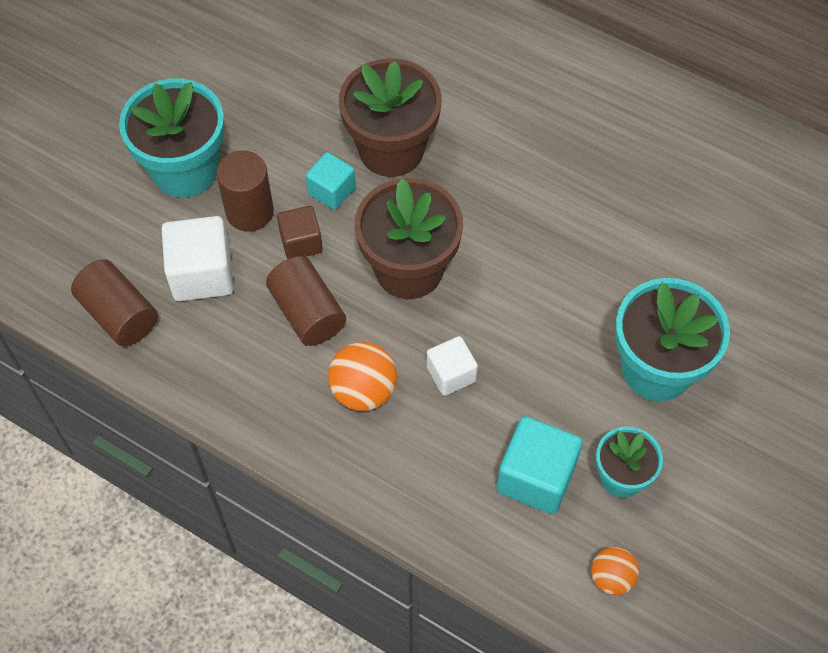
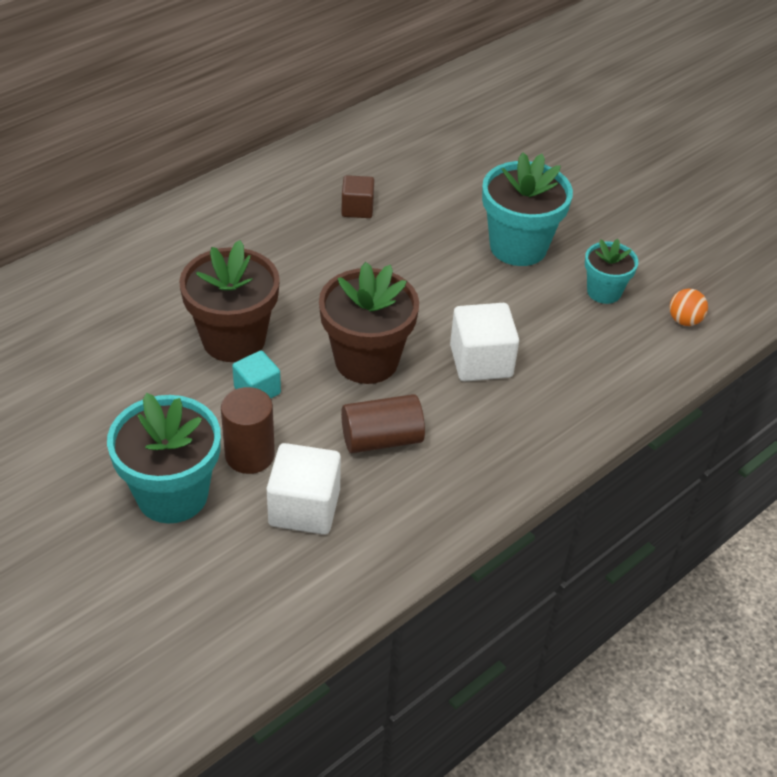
camera: 75 degrees left, 15 degrees down
(119, 314) = (322, 586): brown cylinder -> none
(301, 242) = (303, 425): brown cube -> brown cube (357, 209)
(363, 390) = (476, 420): orange ball -> none
(451, 374) = (481, 361): white cube -> white cube, size x1.61
(536, 477) = (590, 337): turquoise cube -> none

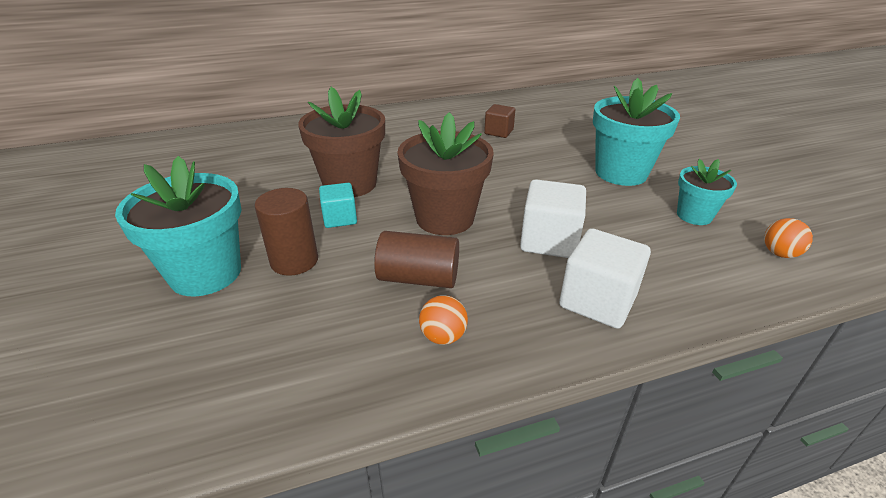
camera: 25 degrees right, 10 degrees down
(304, 508) = (305, 316): white cube -> white cube (597, 301)
(435, 490) = (443, 336): none -> orange ball

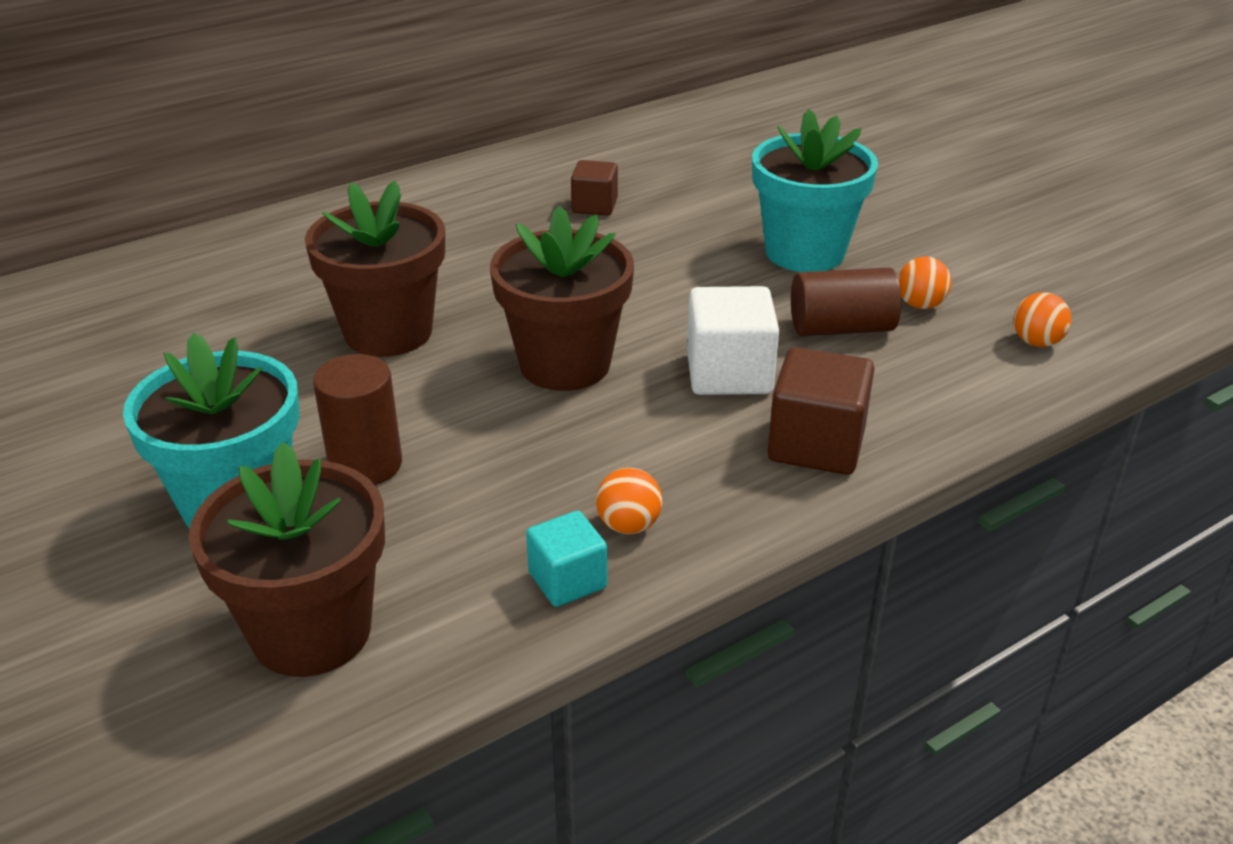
camera: 15 degrees left, 0 degrees up
(195, 372) = (311, 632): none -> brown flower pot
(340, 218) = (401, 390): turquoise cube -> turquoise cube (567, 580)
(418, 278) = (563, 457): brown cylinder -> brown cylinder (841, 328)
(597, 301) = (816, 445): white cube -> brown cube
(694, 215) = (920, 305): turquoise flower pot -> orange ball

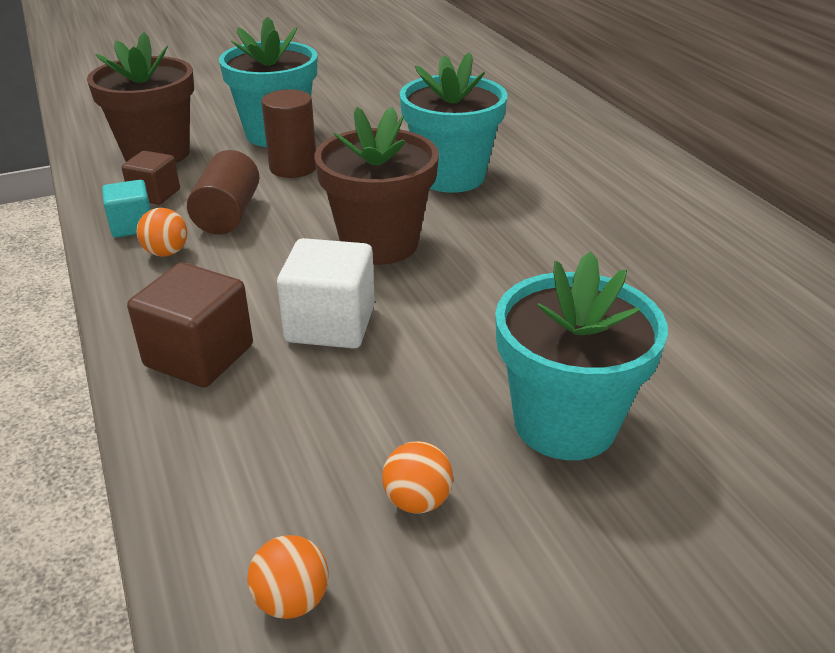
camera: 100 degrees right, 0 degrees up
(388, 332) = (451, 176): brown flower pot -> turquoise flower pot
(594, 206) = (675, 283): brown cube -> brown cube (155, 194)
(841, 328) = (384, 416): brown cylinder -> brown cylinder (228, 214)

